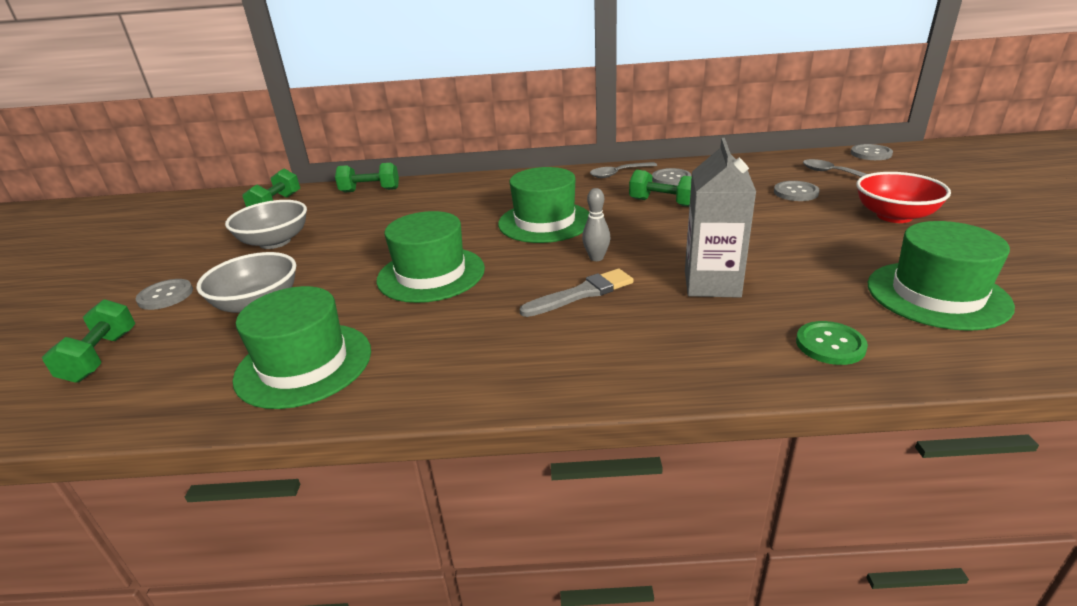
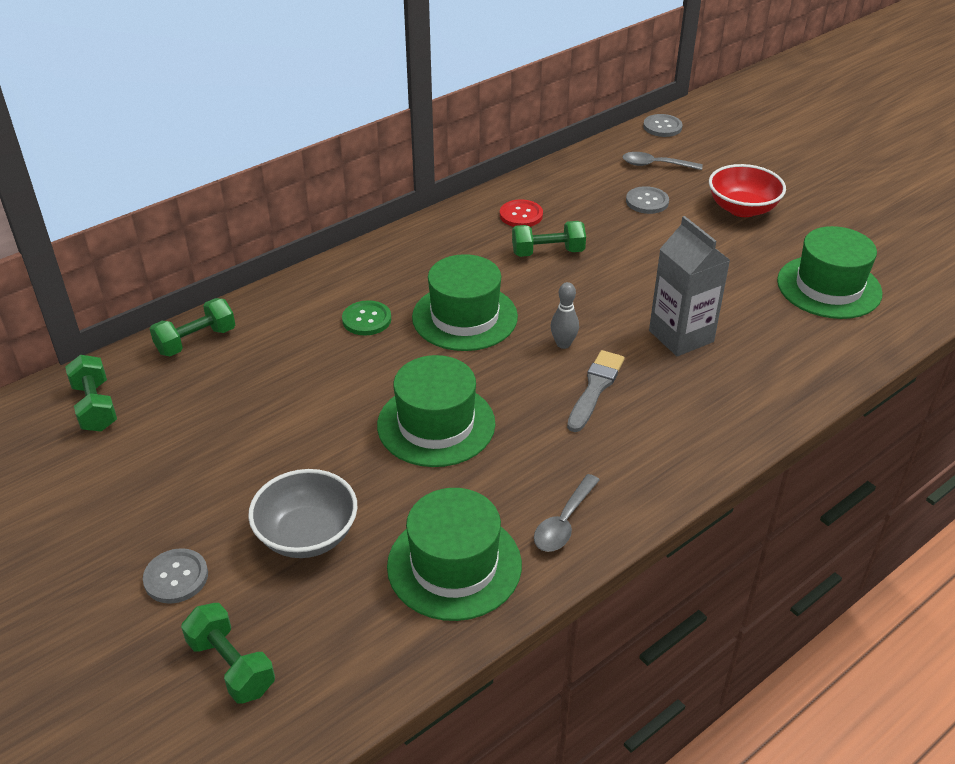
camera: 40 degrees left, 10 degrees up
(275, 242) = (192, 458): grey bowl -> none
(618, 174) = (460, 223): grey spoon -> grey spoon (564, 522)
(671, 179) = (521, 215): grey button -> red button
(830, 345) = (804, 361): green button -> green button (366, 319)

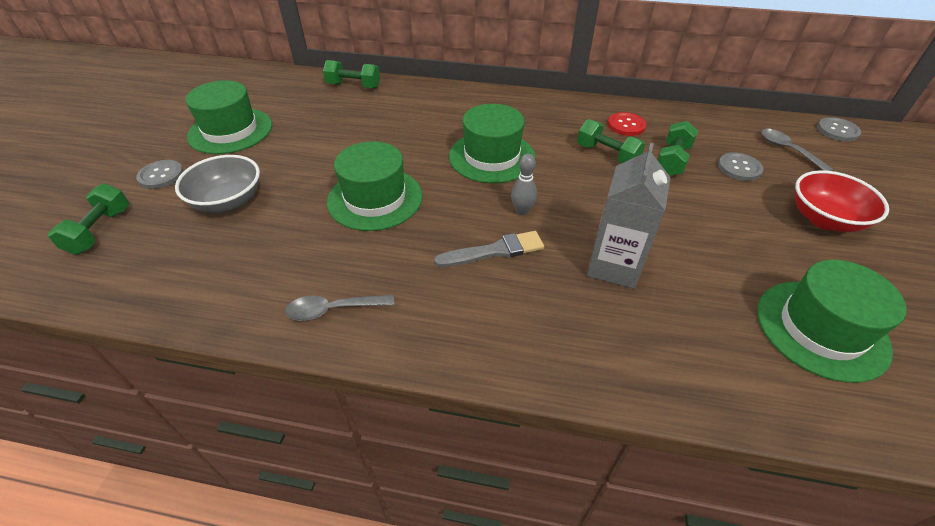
camera: 50 degrees right, 5 degrees up
(95, 407) = (272, 87): green dumbbell -> green dumbbell (672, 160)
(366, 319) = (440, 124): green button -> none
(454, 565) = (246, 276): green hat -> green hat (230, 131)

